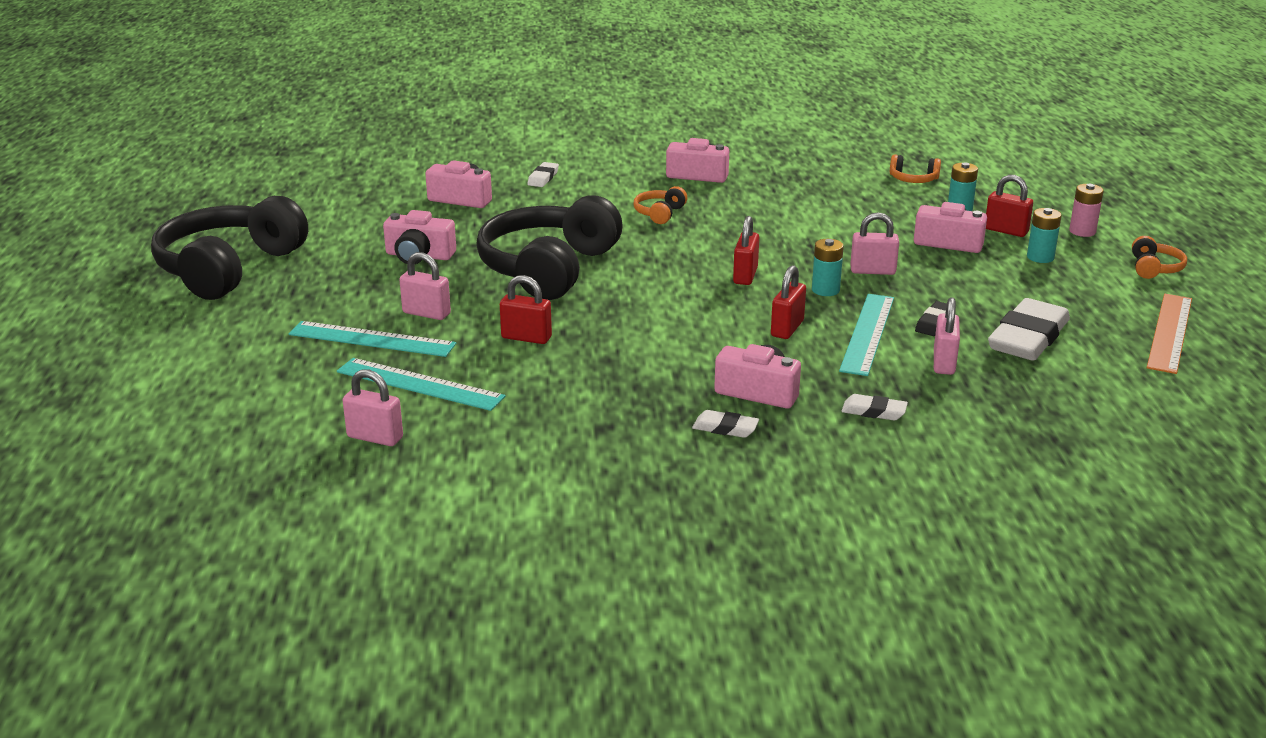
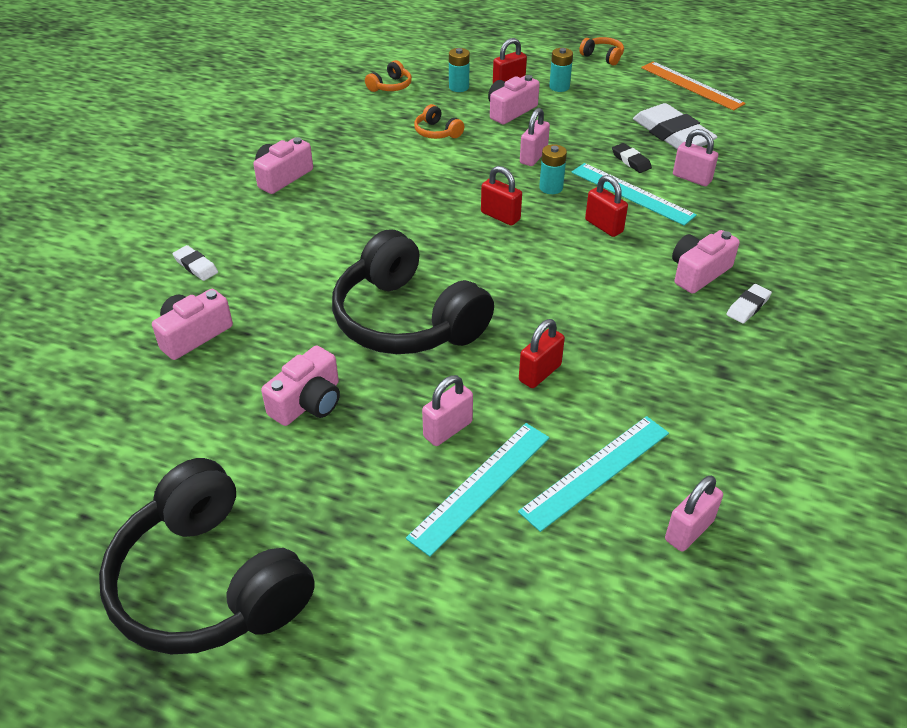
camera: 65 degrees left, 15 degrees up
(660, 213) = (343, 222): orange headphones -> orange headphones (437, 132)
(874, 411) = (748, 231): white eraser -> none
(1082, 231) = (532, 58): pink battery -> none

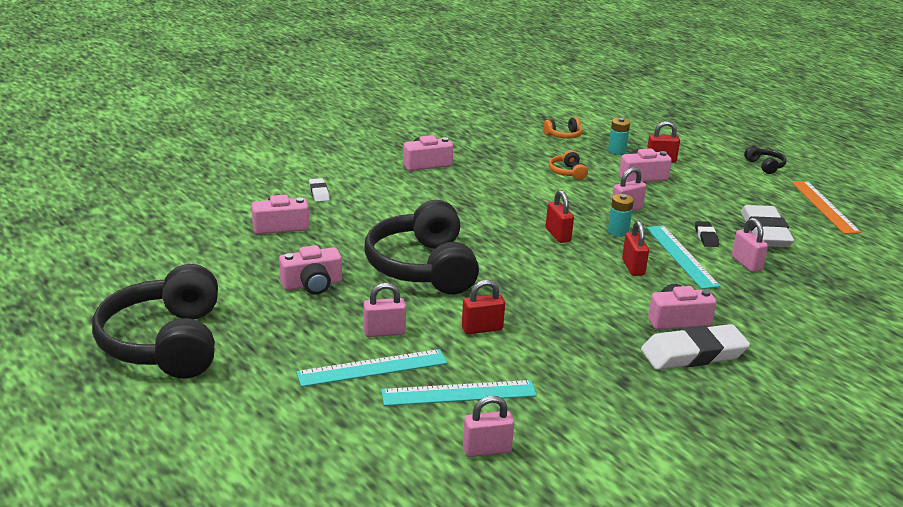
camera: 30 degrees right, 15 degrees down
(559, 87) = (701, 174): turquoise battery -> none
(602, 57) = (765, 166): orange headphones -> black headphones
(748, 306) = (693, 354): white eraser -> white eraser, size x2.10

